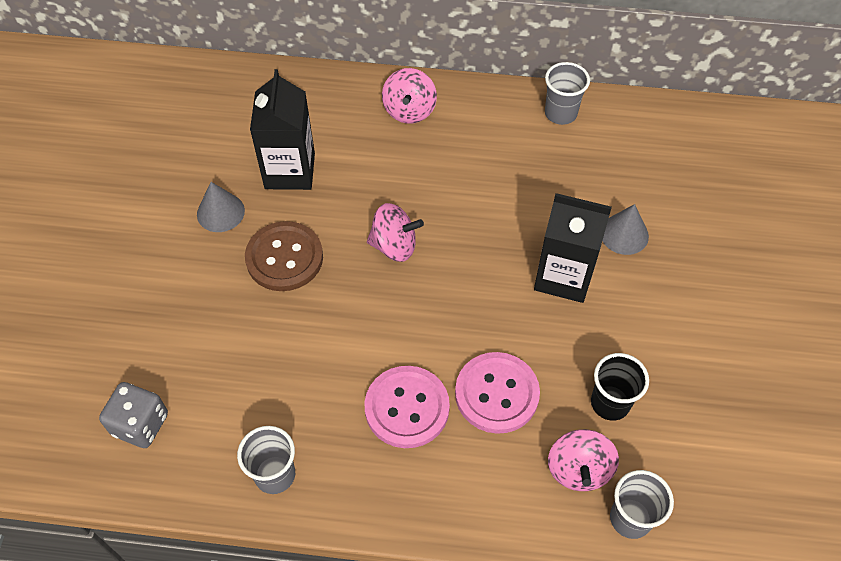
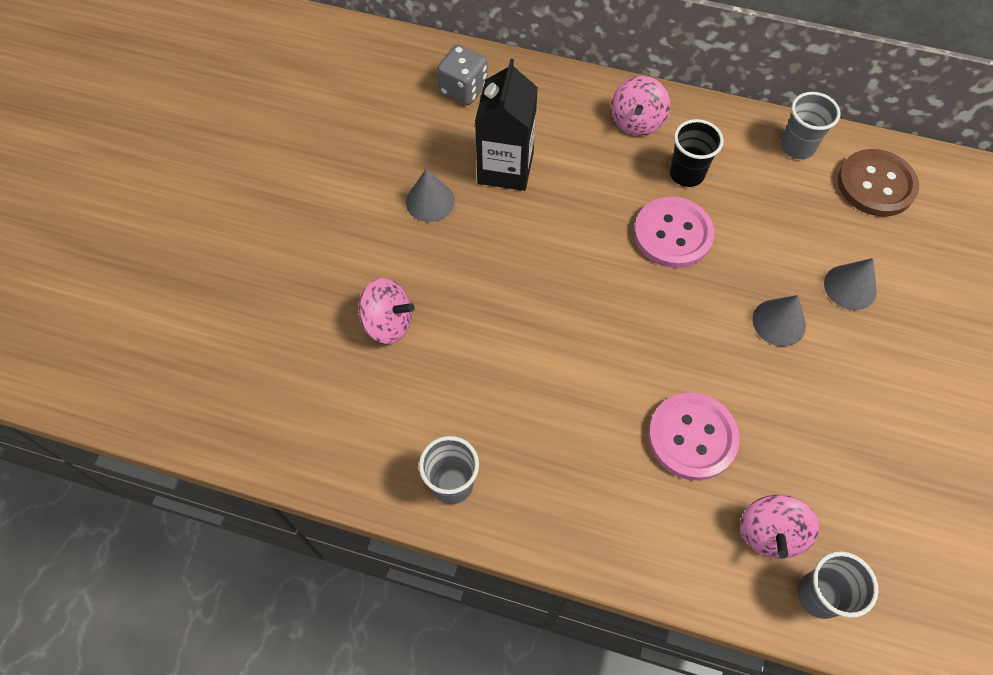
camera: 10 degrees right, 5 degrees up
(140, 424) = (324, 408): grey dice -> grey dice (463, 89)
(284, 258) = (489, 258): brown button -> brown button (876, 185)
(394, 246) = (603, 263): pink spinning top -> pink spinning top (388, 323)
(407, 408) = (596, 436): pink button -> pink button (672, 234)
(563, 276) = (779, 322): black carton -> grey cone
(610, 403) = (812, 467): black cup -> black cup (686, 174)

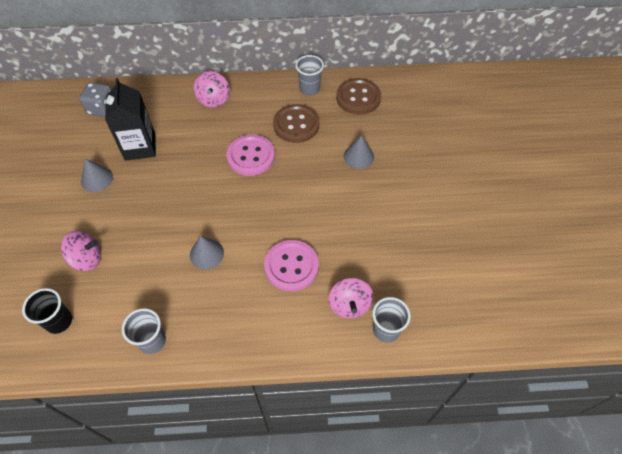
camera: 20 degrees left, 5 degrees down
(686, 174) = (250, 121): black cup -> black cup (59, 321)
(759, 202) = (296, 125): none -> brown button
(779, 322) = (324, 187): grey cone -> grey cone (206, 254)

